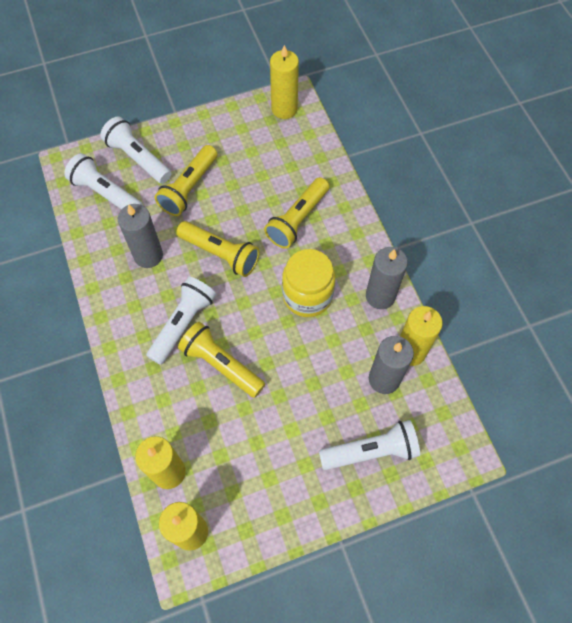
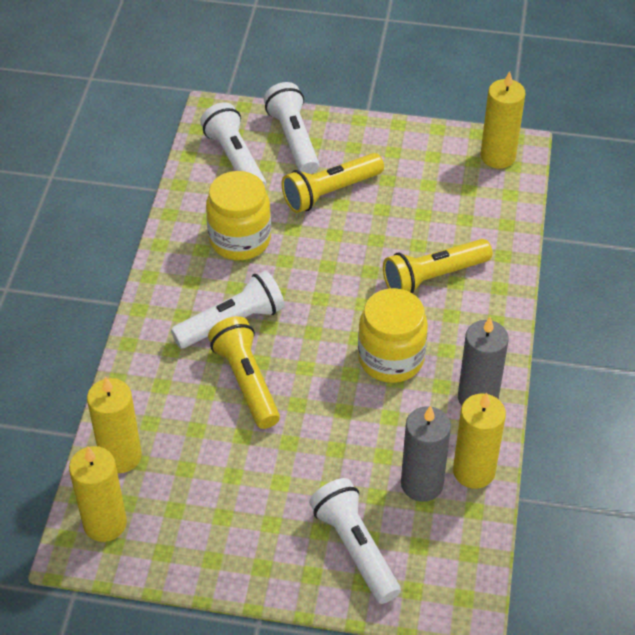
camera: 30 degrees right, 15 degrees down
(148, 255) = (240, 240): grey candle -> yellow jar
(220, 254) = (320, 273): yellow flashlight -> none
(371, 451) = (355, 548): white flashlight -> white flashlight turned 135 degrees counterclockwise

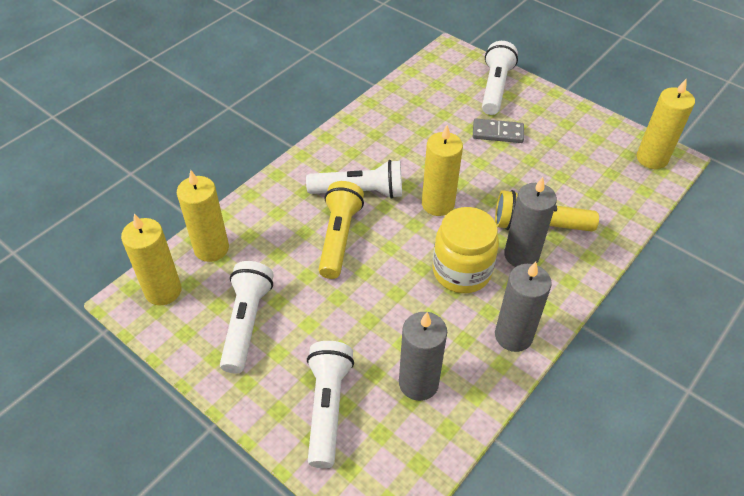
camera: 30 degrees right, 0 degrees up
(235, 159) = (443, 85): white flashlight -> white flashlight (247, 323)
(240, 240) = (407, 138): yellow jar -> none
(330, 192) = (497, 133): yellow flashlight -> grey domino
(436, 315) = (521, 255): none -> grey candle
(474, 471) = (470, 395): yellow candle -> yellow candle (438, 204)

